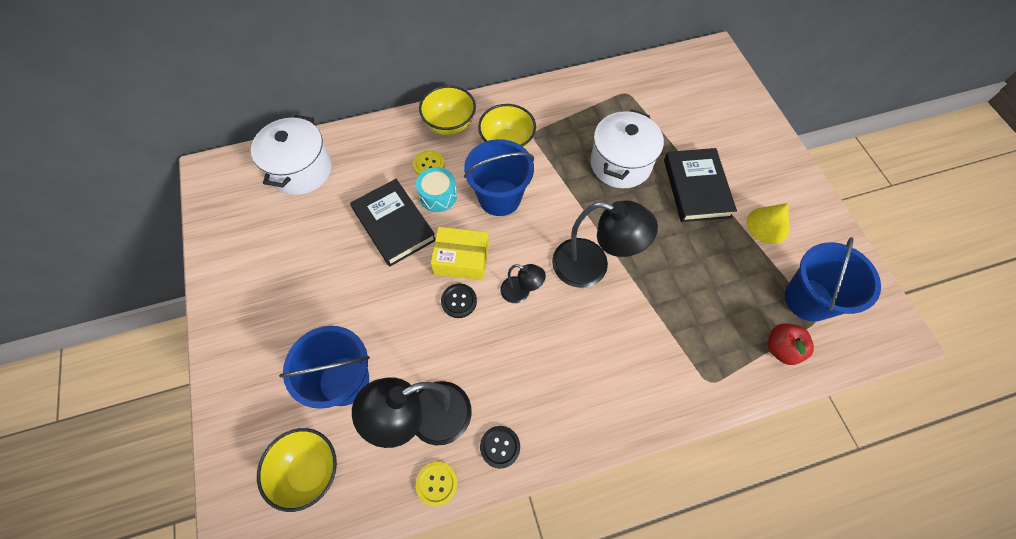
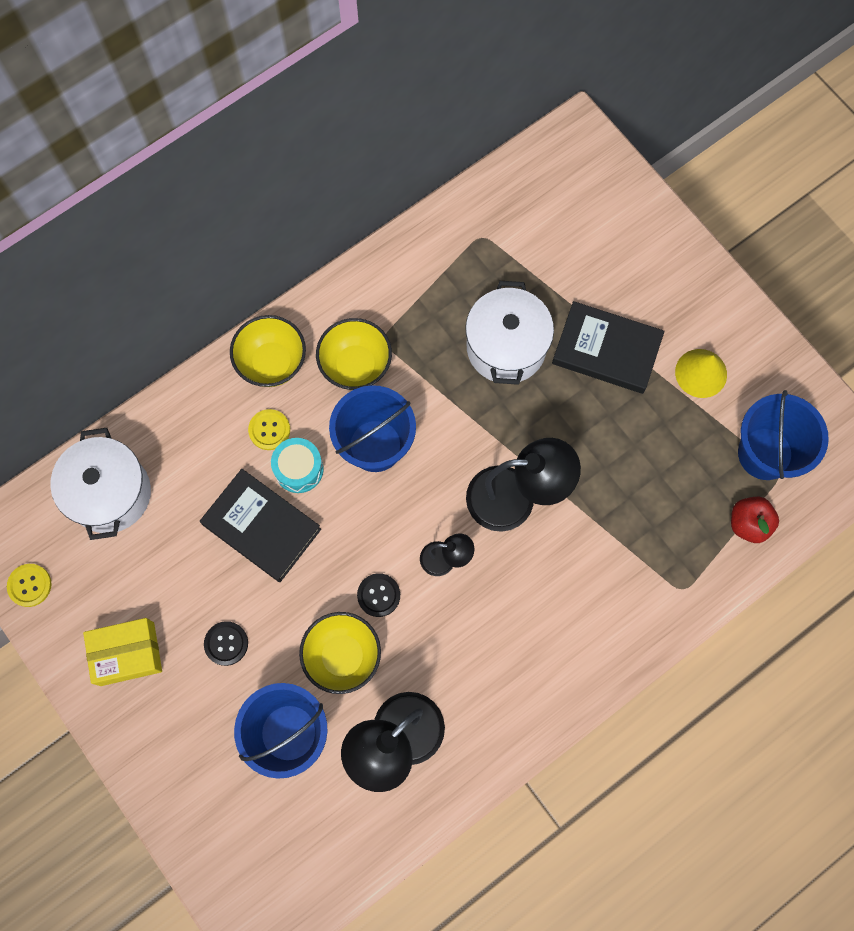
camera: 20 degrees left, 10 degrees up
(309, 471) = (296, 839): yellow bowl -> yellow bowl (342, 656)
(437, 483) = (435, 801): yellow button -> yellow button (29, 585)
(461, 259) = (361, 542): yellow box -> yellow box (127, 654)
(500, 447) = (486, 740): black button -> black button (226, 643)
(696, 188) = (606, 350): black book -> black book turned 45 degrees counterclockwise

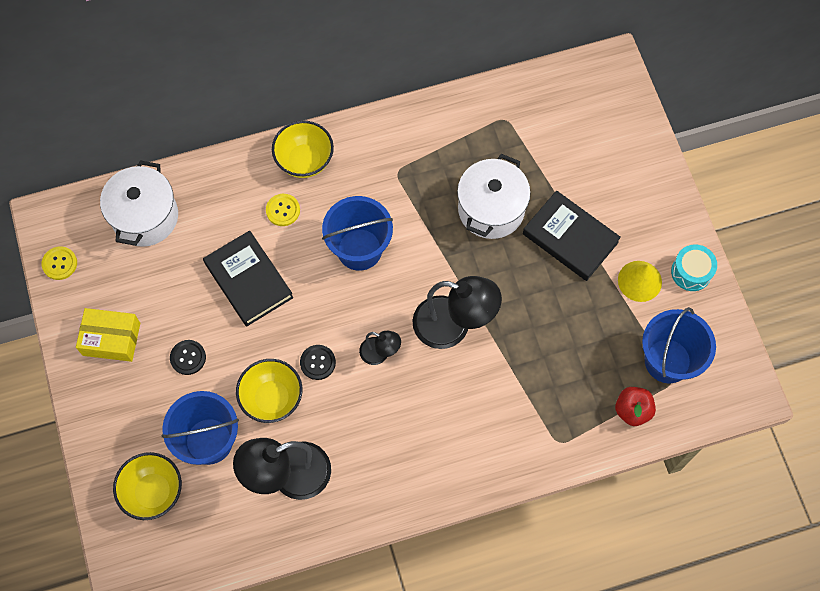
camera: 20 degrees right, 5 degrees down
(299, 469) = (294, 247): turquoise drum -> turquoise drum (691, 272)
(355, 365) = (368, 184): yellow bowl -> yellow bowl (153, 492)

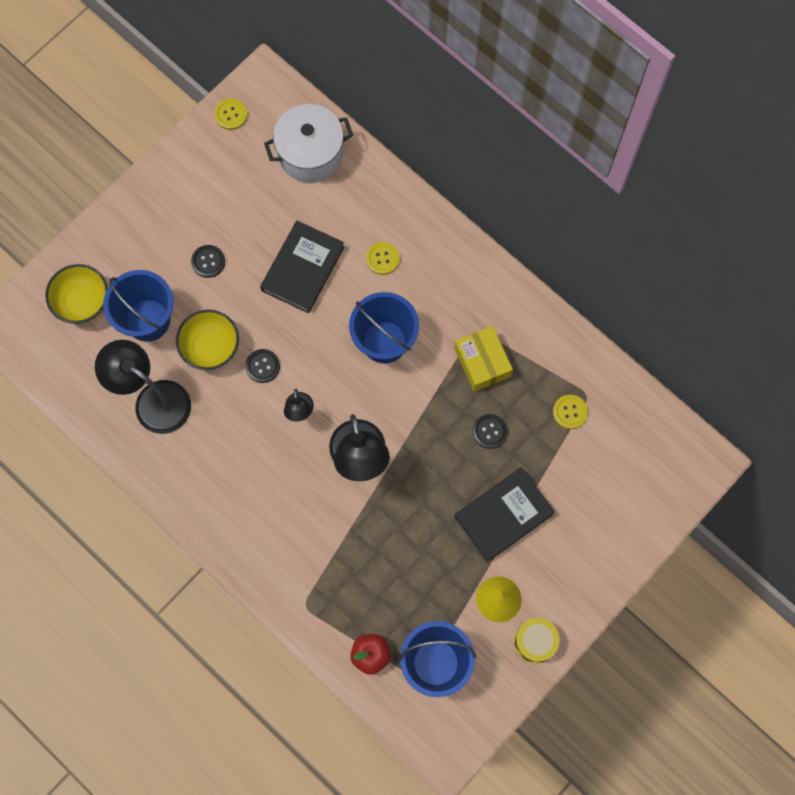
camera: 60 degrees right, 5 degrees up
(111, 339) = (190, 193): yellow box -> yellow box (482, 362)
(304, 161) = (439, 249): yellow bowl -> none
(491, 209) = (489, 431): white pot -> black button
(511, 139) = (570, 412): none -> yellow button
(570, 238) = (503, 515): black book -> black book turned 45 degrees clockwise
(691, 272) = (535, 641): turquoise drum -> yellow drum

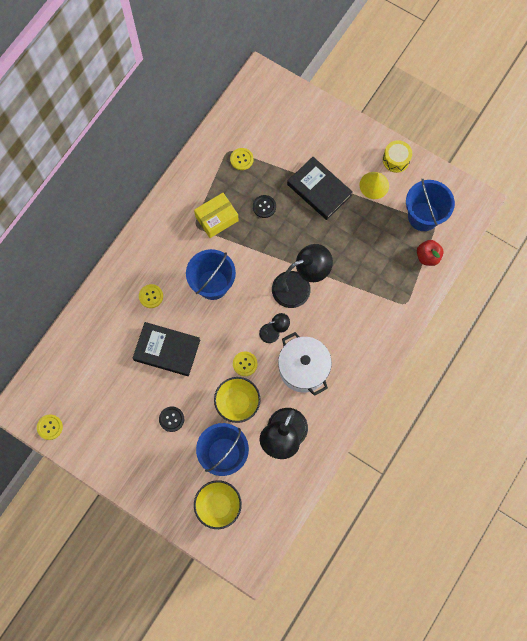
camera: 100 degrees left, 0 degrees up
(262, 366) = (245, 364): black button -> yellow button
(310, 154) = (75, 361): white pot -> white pot (303, 369)

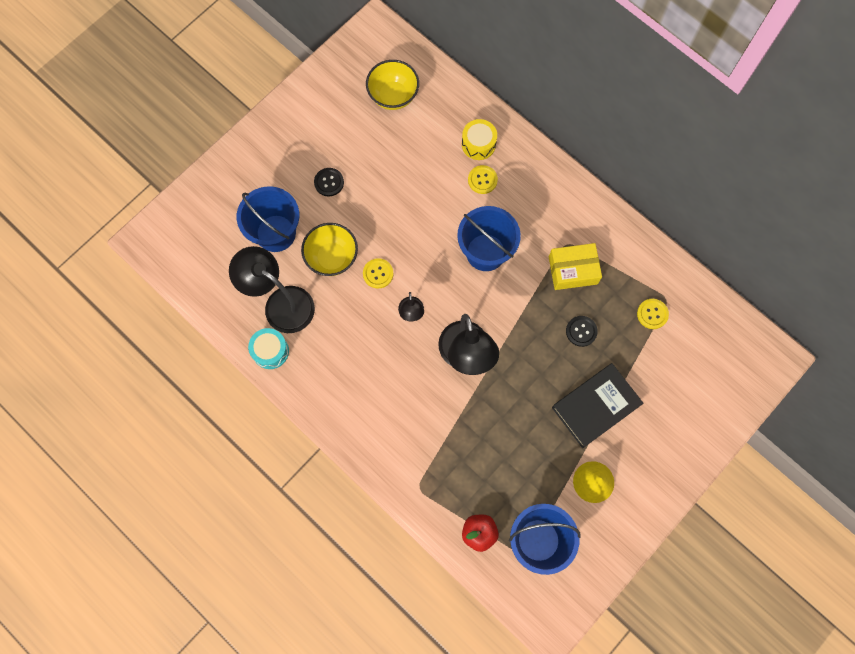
camera: 100 degrees right, 0 degrees up
(50, 427) = (347, 56): yellow button -> none
(167, 350) = (412, 189): black book -> none
(216, 218) = (573, 270): yellow box -> yellow box turned 75 degrees counterclockwise
(218, 505) = (218, 218): yellow bowl -> yellow bowl (393, 96)
(303, 369) = (358, 341): white pot -> none
(324, 435) = (270, 351): none -> turquoise drum
(396, 160) = (628, 520): yellow drum -> yellow drum (478, 144)

